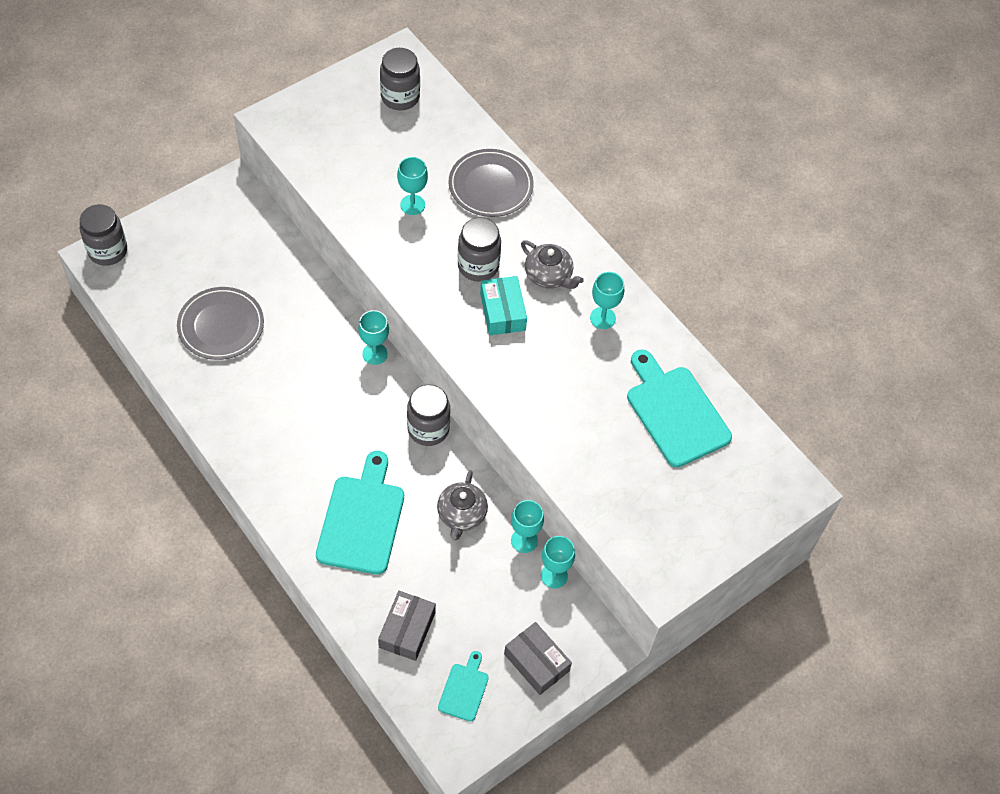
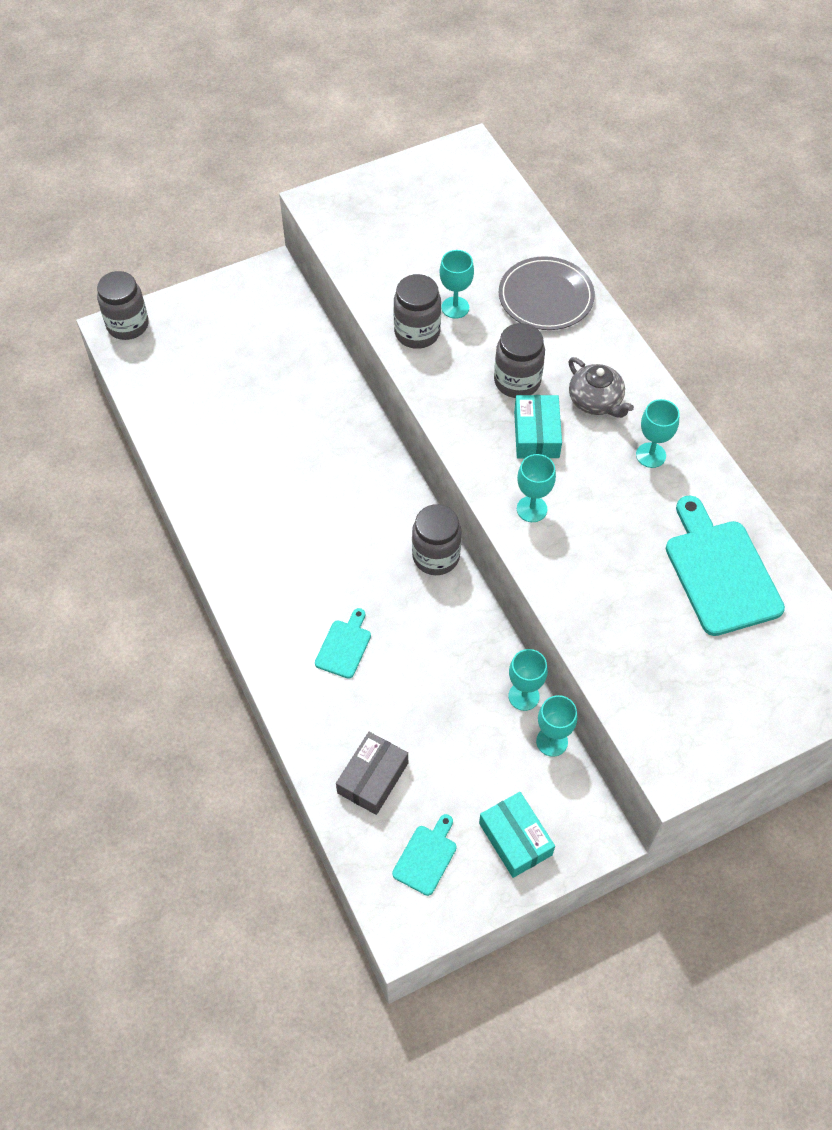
camera: 15 degrees right, 0 degrees up
(221, 326) = (230, 416): grey plate -> none
(362, 520) = (344, 646): turquoise cutting board -> turquoise cutting board, size x0.51
(375, 354) = (391, 467): turquoise goblet -> turquoise goblet (531, 509)
(400, 97) = (461, 194): grey jar -> grey jar (417, 332)
(461, 515) = (457, 657): grey teapot -> none
(536, 662) = (515, 839): grey box -> turquoise box

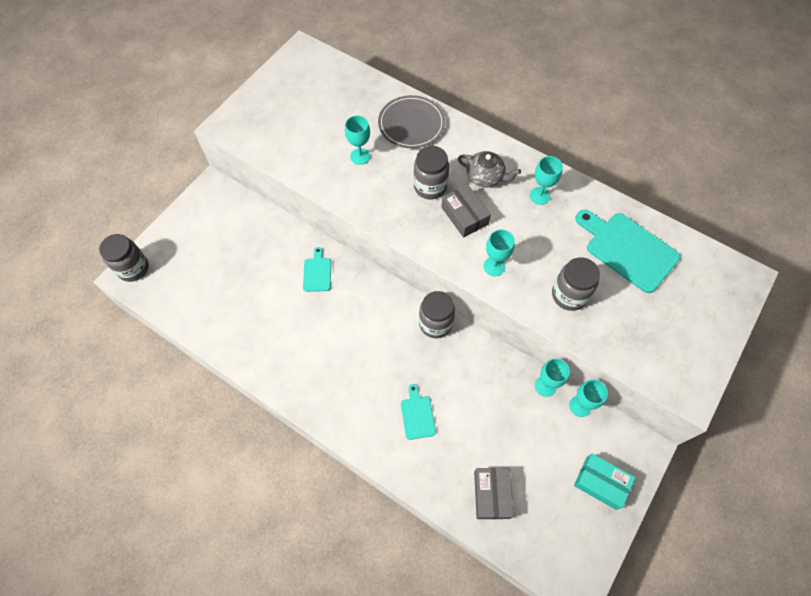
camera: 30 degrees left, 5 degrees up
(417, 332) = (346, 184): grey jar -> grey jar (569, 295)
(426, 857) = (557, 528): turquoise cutting board -> turquoise cutting board (317, 273)
(536, 434) = (464, 215): turquoise box -> grey box

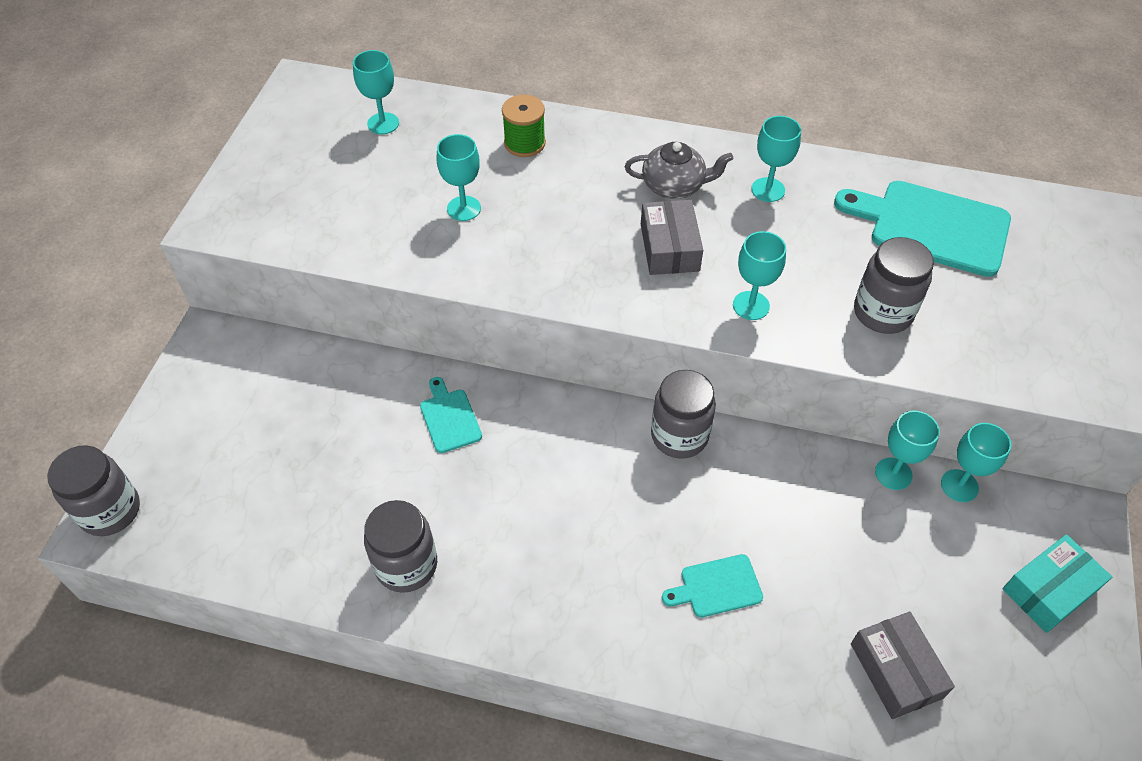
camera: 20 degrees left, 10 degrees down
(337, 89) = (383, 123): none -> turquoise goblet
(411, 124) = (524, 143): grey plate -> green spool
(417, 415) = (717, 587): turquoise cutting board -> turquoise cutting board turned 75 degrees counterclockwise
(430, 187) = (596, 222): grey jar -> grey jar (406, 565)
(464, 215) = (669, 247): grey box -> grey box turned 45 degrees clockwise
(601, 483) = (1049, 590): turquoise box -> turquoise box turned 45 degrees counterclockwise

